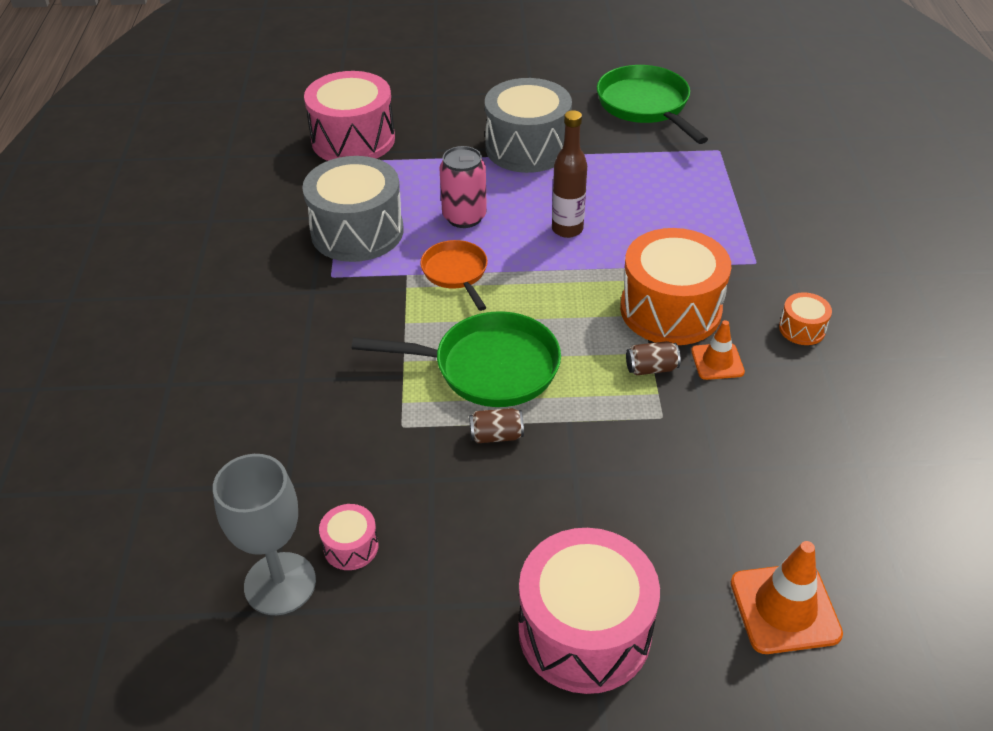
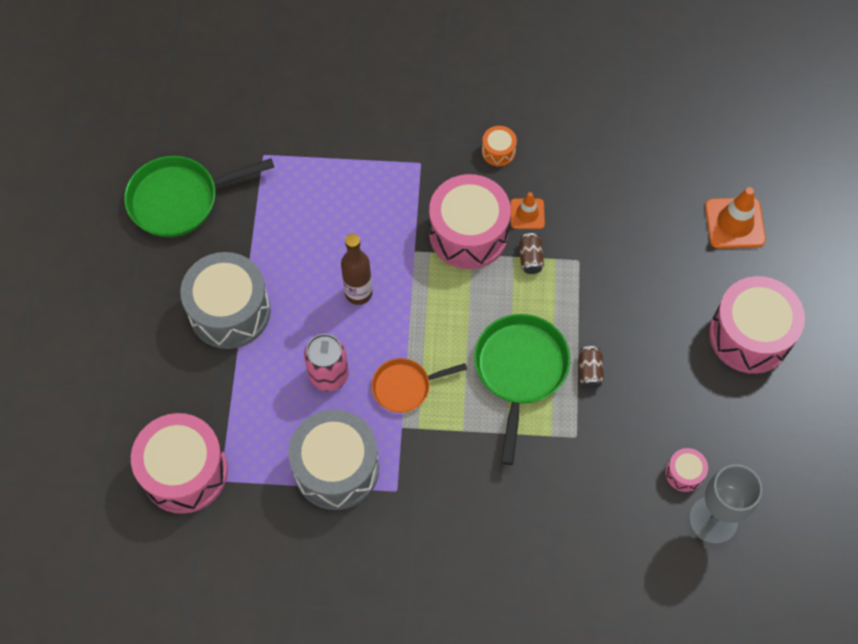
camera: 85 degrees left, 20 degrees up
(670, 310) = (468, 234): orange drum -> pink drum

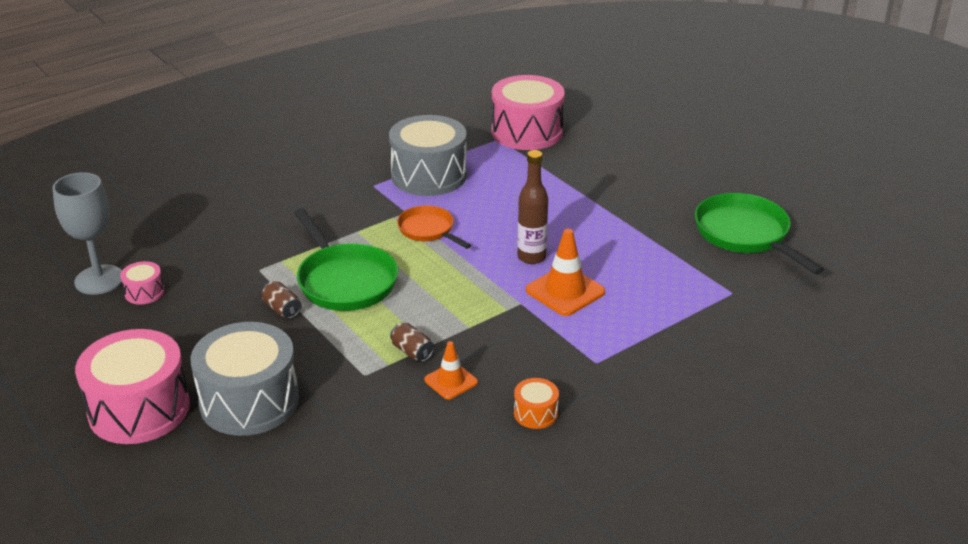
camera: 140 degrees right, 30 degrees down
(180, 200) = (745, 235): green pan -> green pan turned 60 degrees counterclockwise
(230, 311) = (611, 202): grey drum -> grey drum (249, 401)
(328, 375) = (493, 209): pink can -> none
(405, 387) = (428, 230): orange pan -> orange pan turned 75 degrees counterclockwise
(468, 234) = (488, 338): pink drum -> none
(734, 223) = (220, 495): orange traffic cone -> orange traffic cone (565, 291)

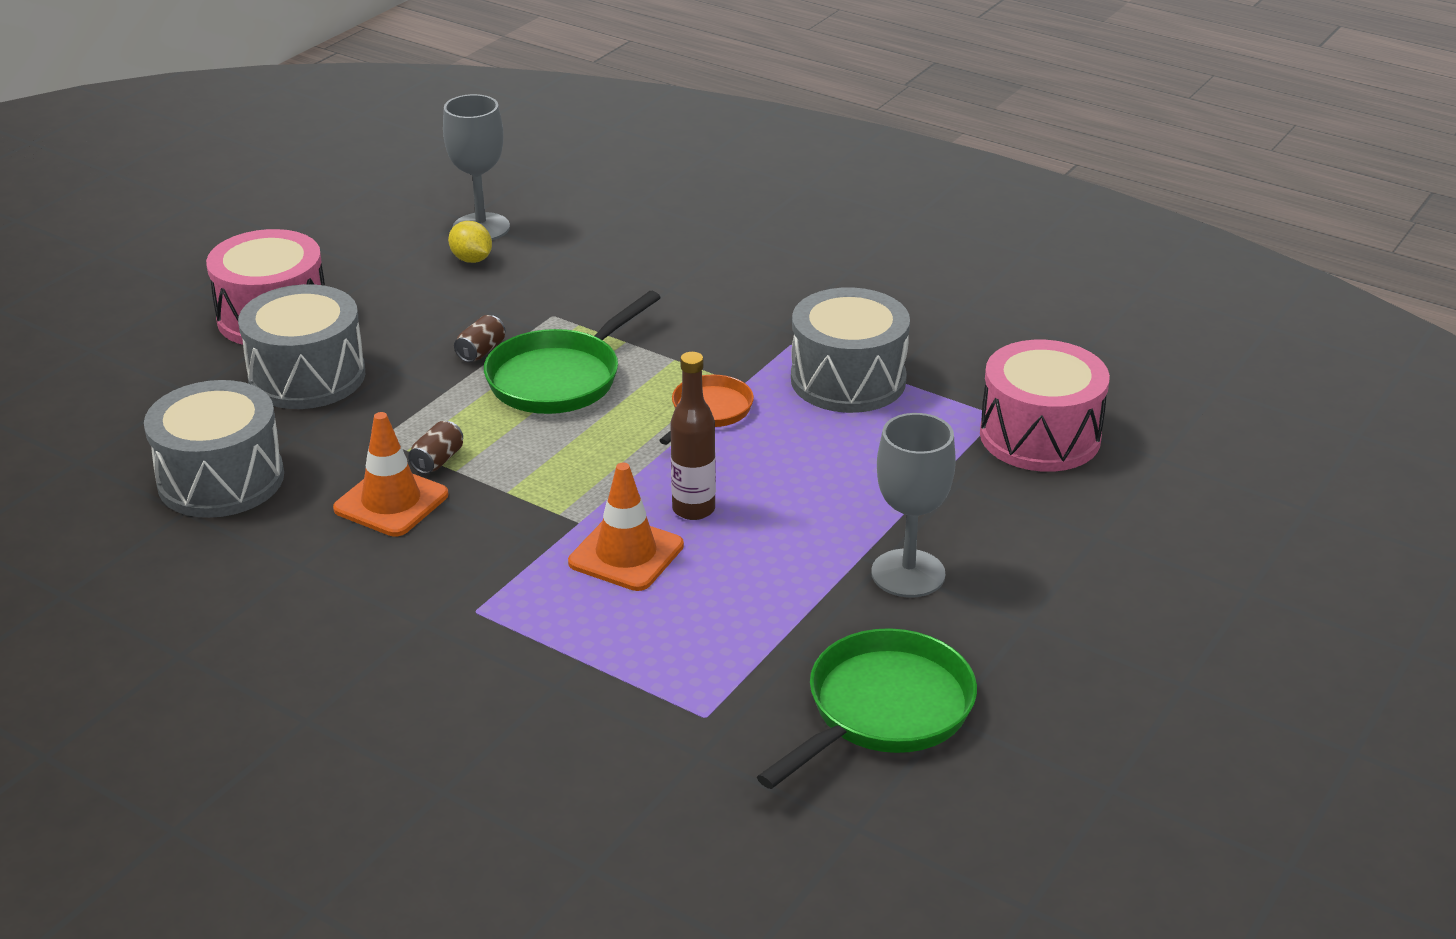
camera: 70 degrees right, 0 degrees up
(144, 292) = (471, 259): pink drum -> yellow lemon
(367, 466) = (221, 480): none -> grey drum
(451, 381) = (391, 502): orange traffic cone -> orange traffic cone, size x1.63
(535, 413) = (351, 580): orange drum -> none
(631, 200) = (908, 573): none -> grey goblet

